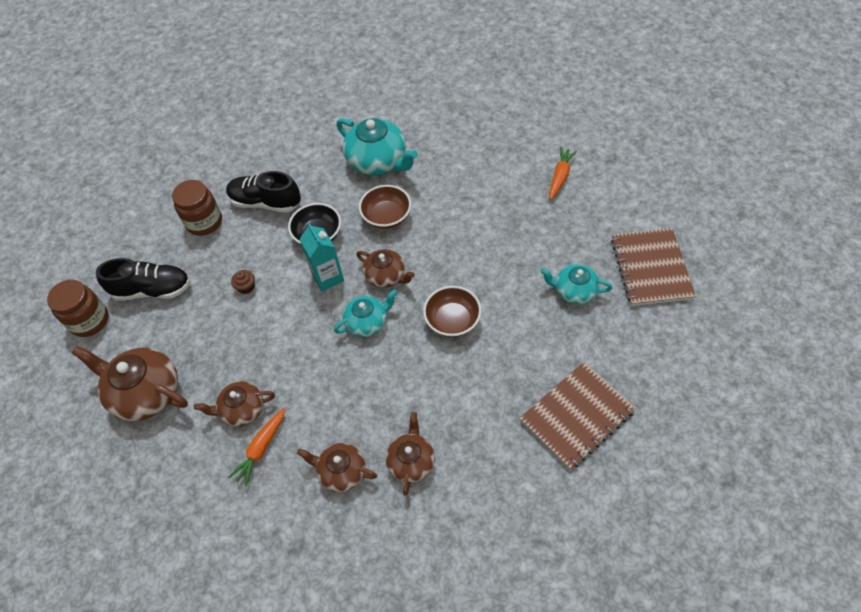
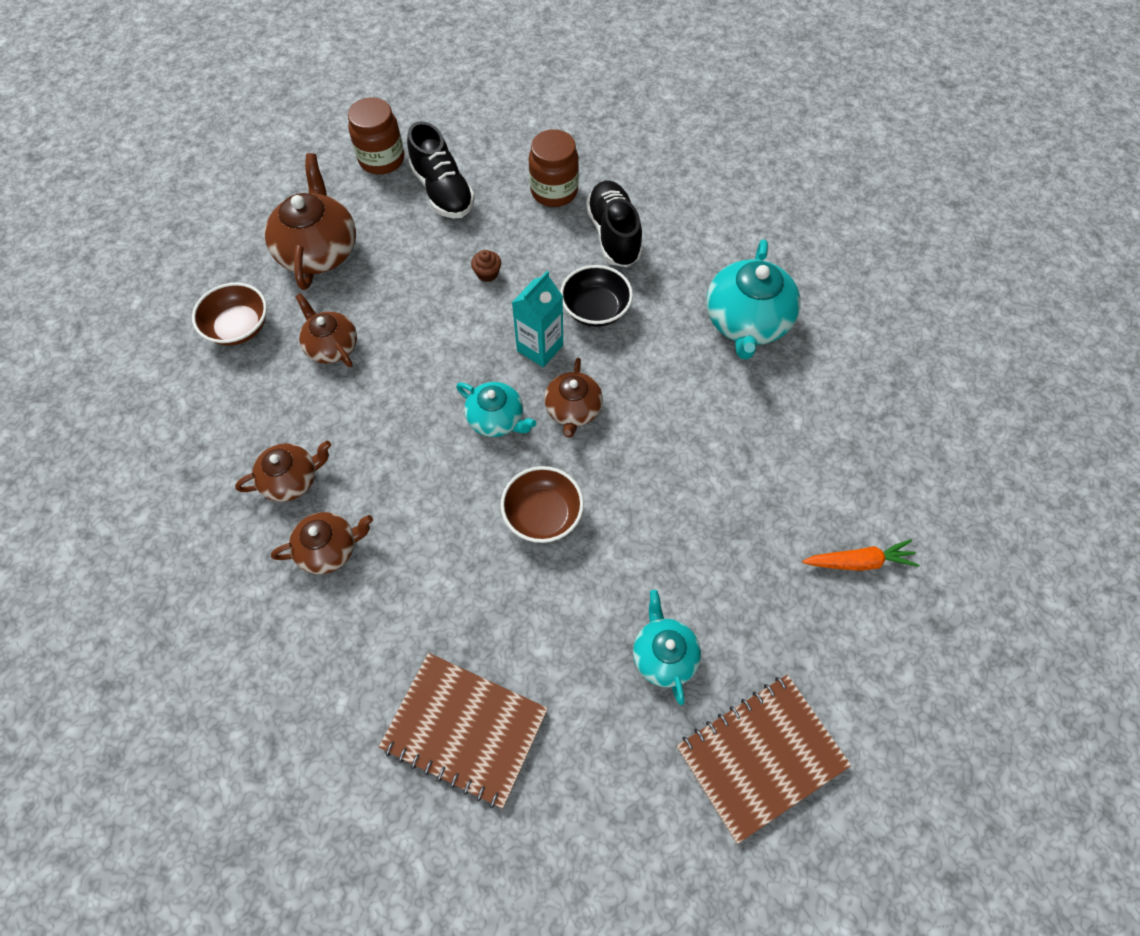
camera: 60 degrees right, 5 degrees up
(261, 449) = (292, 387): orange carrot -> none
(341, 471) = (291, 479): brown teapot -> brown teapot turned 75 degrees clockwise
(386, 216) = (663, 370): brown bowl -> brown bowl (239, 327)

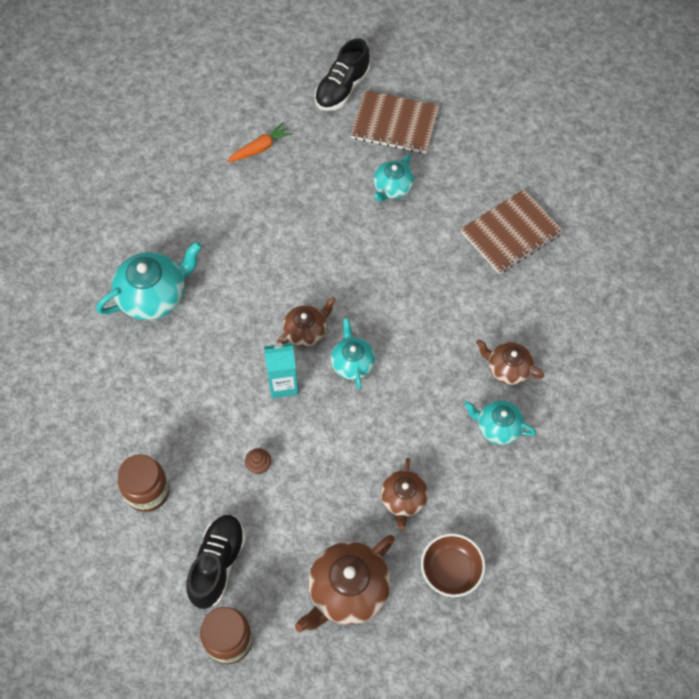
camera: 135 degrees left, 0 degrees up
(291, 479) = (497, 427): brown teapot -> turquoise teapot
(465, 729) = (511, 233): brown notebook -> brown notebook turned 75 degrees clockwise
(543, 515) = (381, 291): brown bowl -> none
(595, 309) = (224, 379): black bowl -> none
(614, 235) = (152, 421): black shoe -> black shoe (342, 89)
(859, 561) = (260, 148): orange carrot -> orange carrot turned 105 degrees clockwise

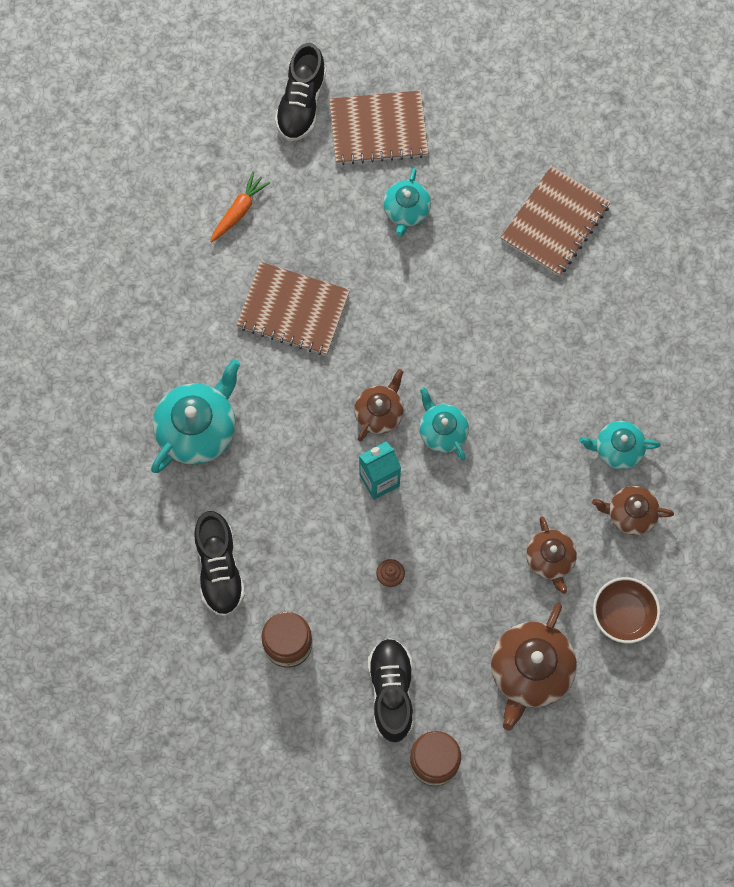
camera: 20 degrees left, 10 degrees up
(119, 410) = (219, 569): none -> black shoe
(270, 232) = (293, 310): none -> brown notebook
(507, 368) = (605, 381): brown teapot -> brown teapot (630, 514)

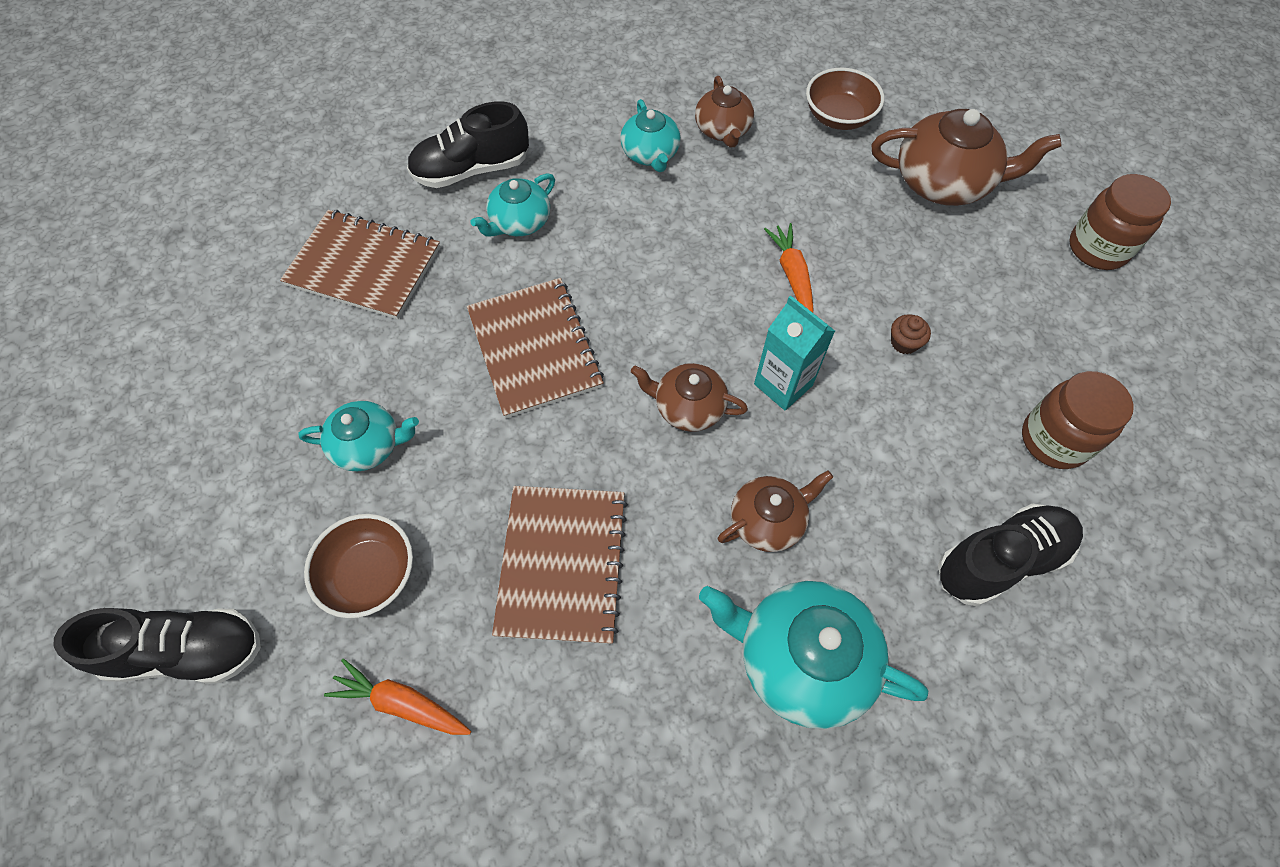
camera: 105 degrees left, 10 degrees down
(318, 202) = (370, 574): none -> brown bowl
(378, 129) = (231, 517): brown notebook -> brown notebook (534, 349)
(391, 692) = (1045, 308): black shoe -> black shoe (472, 170)
(442, 431) = (689, 328): turquoise teapot -> turquoise teapot (519, 222)
(470, 518) = (792, 275): none -> orange carrot
(550, 559) = (807, 189): brown teapot -> brown teapot (768, 520)

